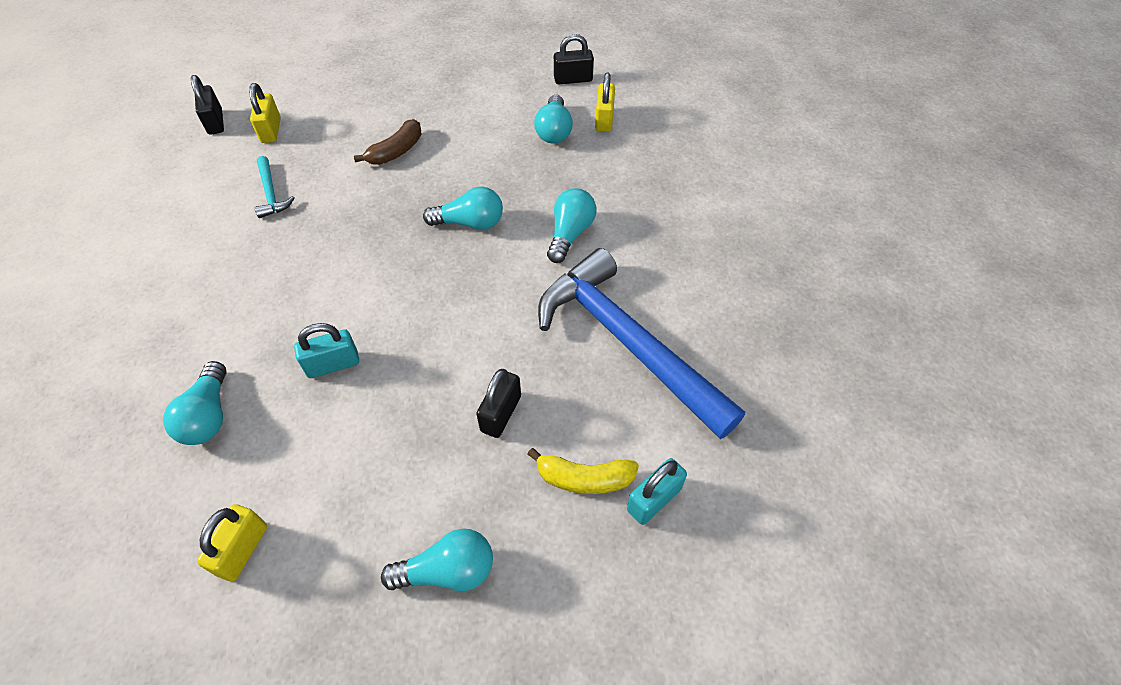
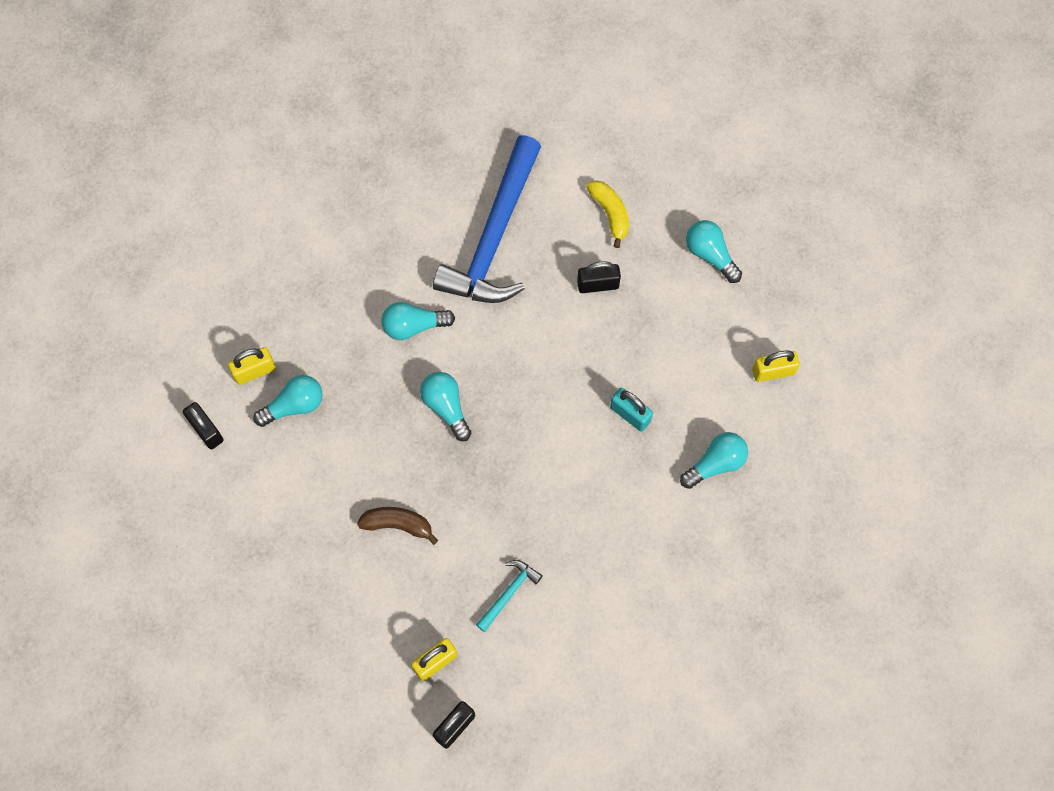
camera: 120 degrees left, 15 degrees up
(654, 499) = (599, 171): turquoise padlock -> none

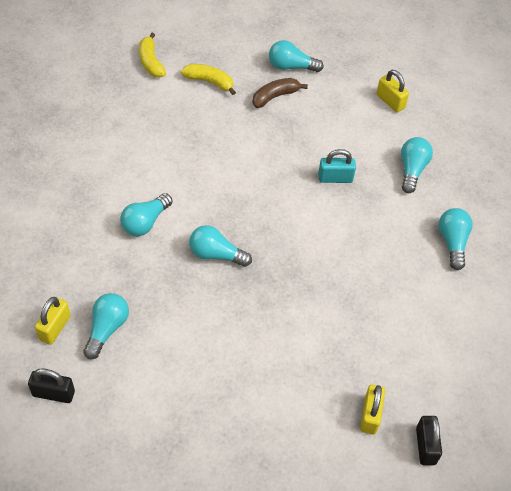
camera: 45 degrees left, 15 degrees down
(398, 525) = (256, 349): brown banana -> brown banana (275, 96)
(494, 237) = (148, 138): blue hammer -> none
(509, 593) = (371, 334): turquoise hammer -> none
(574, 148) = (151, 62): none -> yellow banana
(598, 284) = (241, 123): black padlock -> none
(675, 568) = (452, 242): none -> turquoise light bulb
(773, 371) = (390, 101): yellow padlock -> yellow padlock turned 75 degrees counterclockwise

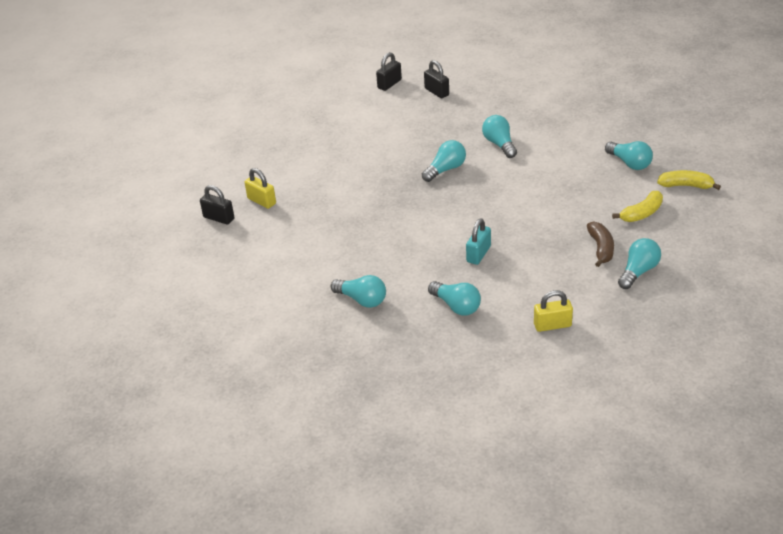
camera: 125 degrees right, 15 degrees down
(55, 328) = (436, 92): yellow padlock -> black padlock
(107, 329) = (419, 111): turquoise light bulb -> turquoise light bulb (629, 163)

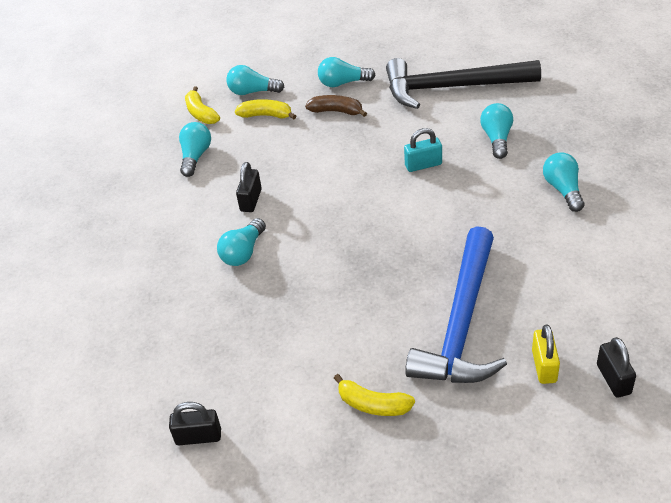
camera: 130 degrees left, 5 degrees up
(328, 138) = (373, 404): none -> yellow banana
(329, 191) = (461, 323): none -> blue hammer
(436, 92) = (179, 373): black padlock -> black padlock (251, 200)
(445, 169) = (327, 262): turquoise light bulb -> turquoise light bulb (252, 92)
(552, 325) = (452, 87): yellow padlock -> black hammer
(601, 248) = (336, 111): brown banana -> brown banana turned 60 degrees clockwise

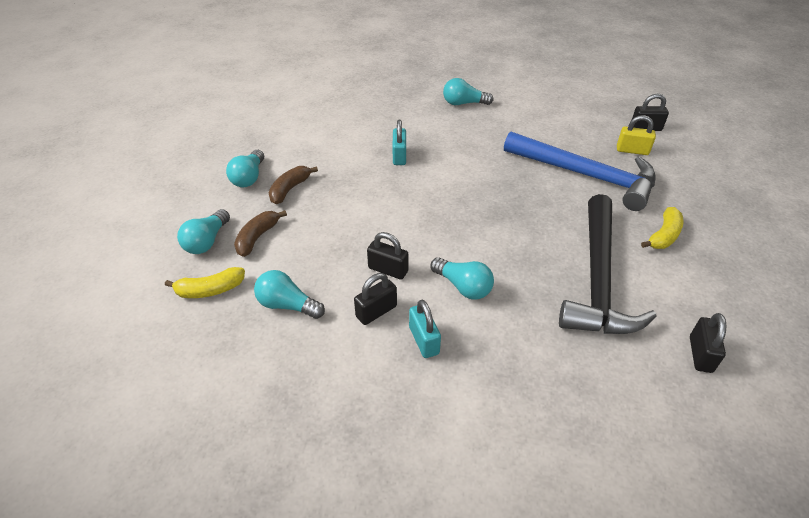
camera: 80 degrees left, 0 degrees up
(176, 241) = (424, 340): none -> turquoise padlock
(200, 206) = (376, 311): none -> black padlock
(266, 115) = (257, 237): yellow banana -> brown banana
(452, 87) = (309, 122): black hammer -> black hammer (597, 279)
(497, 138) = (390, 116): turquoise light bulb -> none

